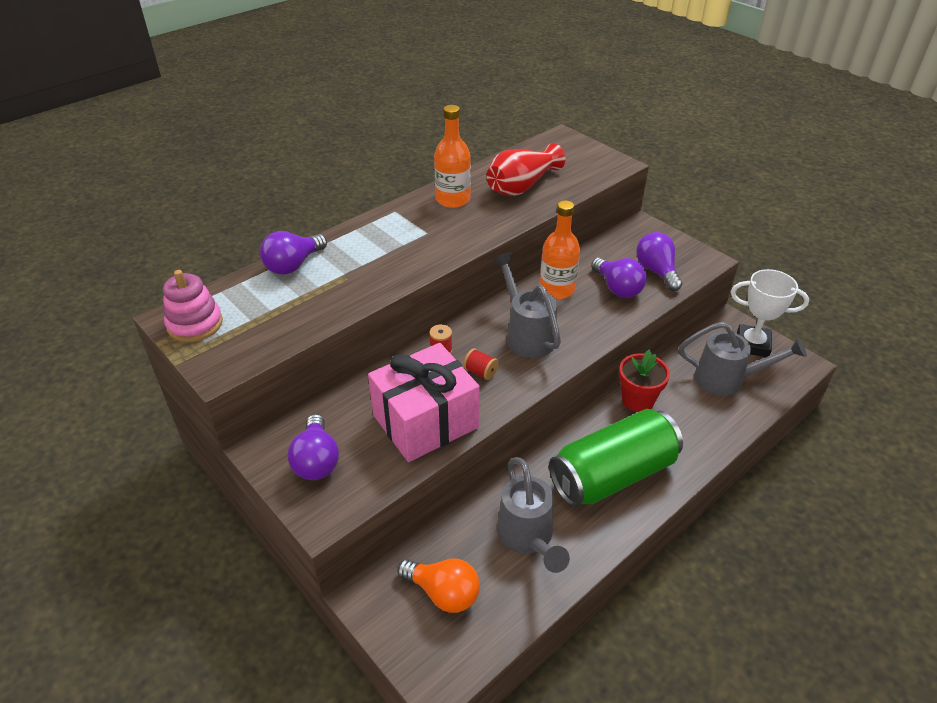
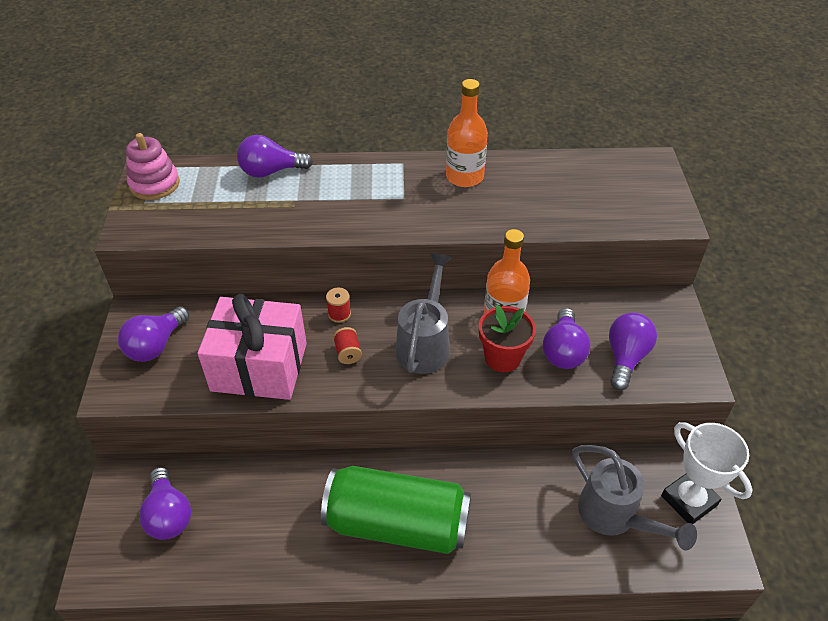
camera: 40 degrees right, 5 degrees up
(443, 593) = (169, 515): orange light bulb -> purple light bulb
(522, 186) = (544, 195): red vase -> none
(528, 539) = (271, 523): grey watering can -> none
(637, 400) = (500, 474): red flower pot -> red flower pot (502, 358)

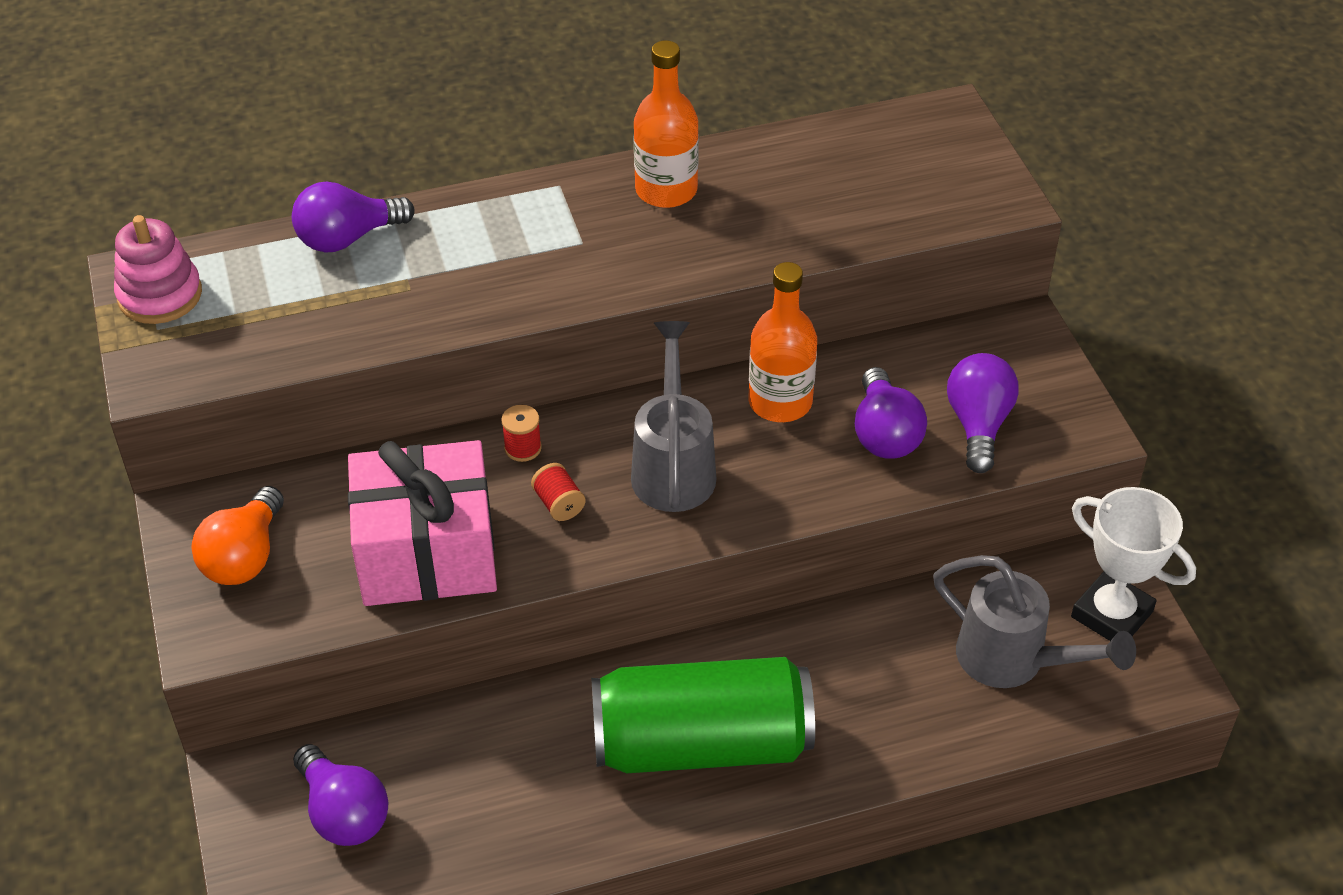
camera: 15 degrees left, 0 degrees up
(156, 345) = (245, 556): purple light bulb -> orange light bulb
(502, 358) = (797, 462): red flower pot -> none

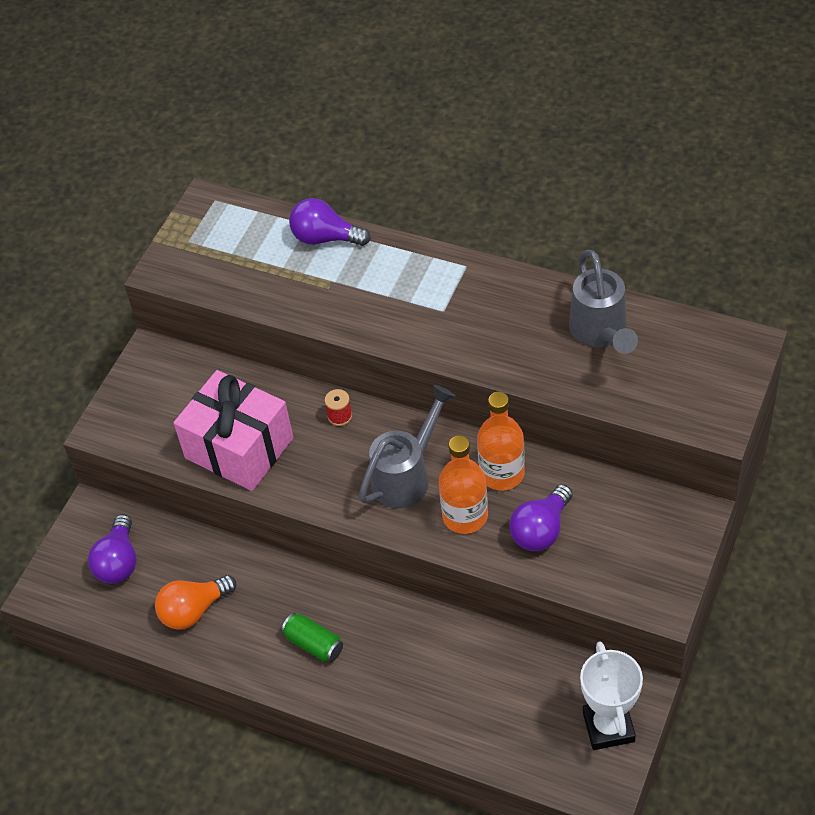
camera: 45 degrees right, 5 degrees up
(160, 295) = (206, 222): pink stacking toy -> none
(245, 556) = (156, 394): orange light bulb -> orange light bulb (194, 610)
(559, 504) = (327, 461): red spool -> none
(666, 190) = (522, 303): orange bottle -> orange bottle (465, 516)
(701, 743) = (314, 644): green can -> green can, size x0.43
(978, 425) = (601, 559): purple light bulb -> none
(1014, 661) = (523, 715): grey watering can -> grey watering can (601, 333)

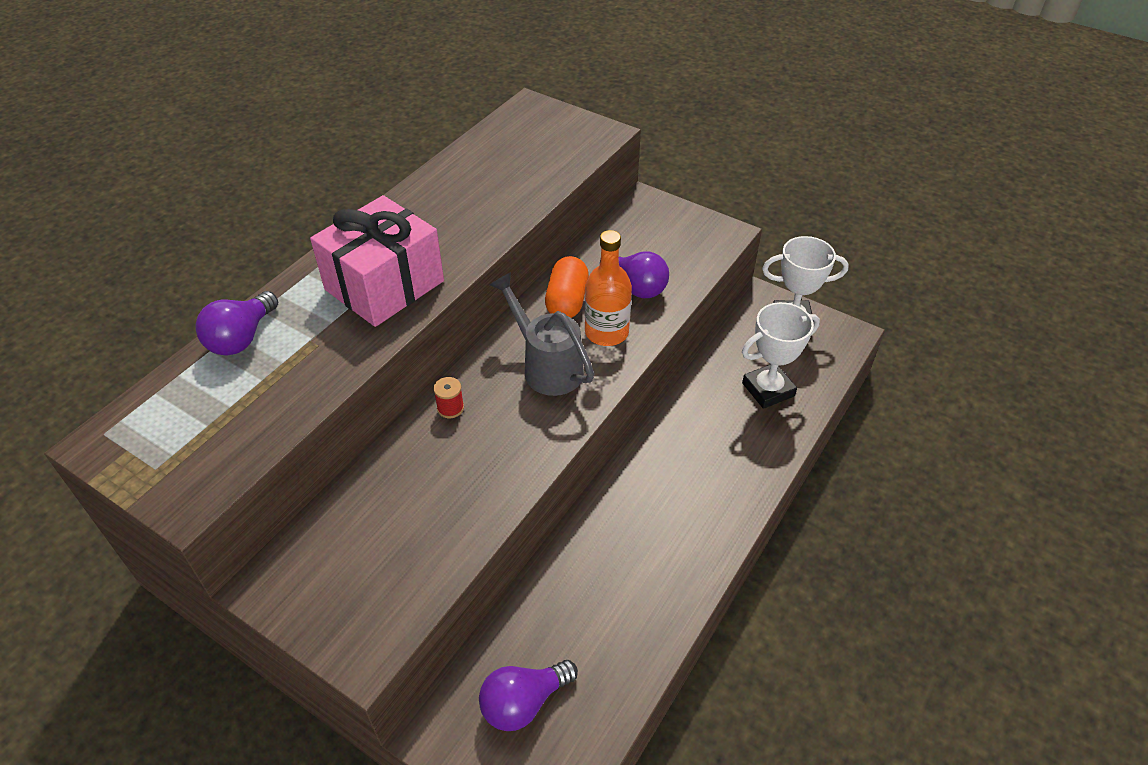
camera: 85 degrees left, 5 degrees down
(119, 562) = (523, 702): purple light bulb -> purple light bulb turned 135 degrees clockwise
(194, 610) = (613, 622): orange light bulb -> none
(239, 448) = (456, 503): pink gift -> pink gift (384, 285)
(314, 644) = (678, 512): green can -> none
(491, 709) = (768, 389): none -> white trophy
(502, 473) = (567, 301): orange bottle -> orange capsule
(601, 333) = (481, 173): grey watering can -> none

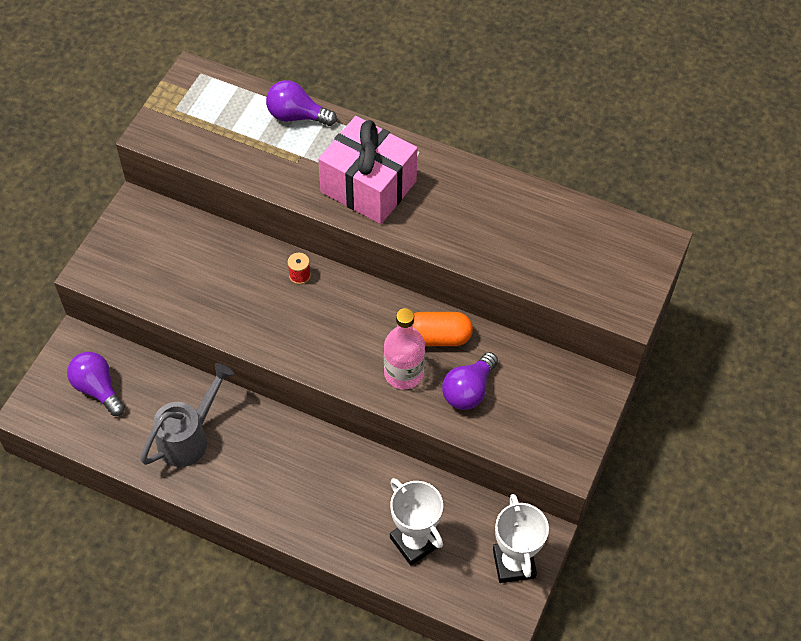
camera: 80 degrees right, 10 degrees up
(546, 366) = (355, 333): grey watering can -> grey watering can (189, 437)
(606, 332) = (403, 373): orange bottle -> pink bottle

